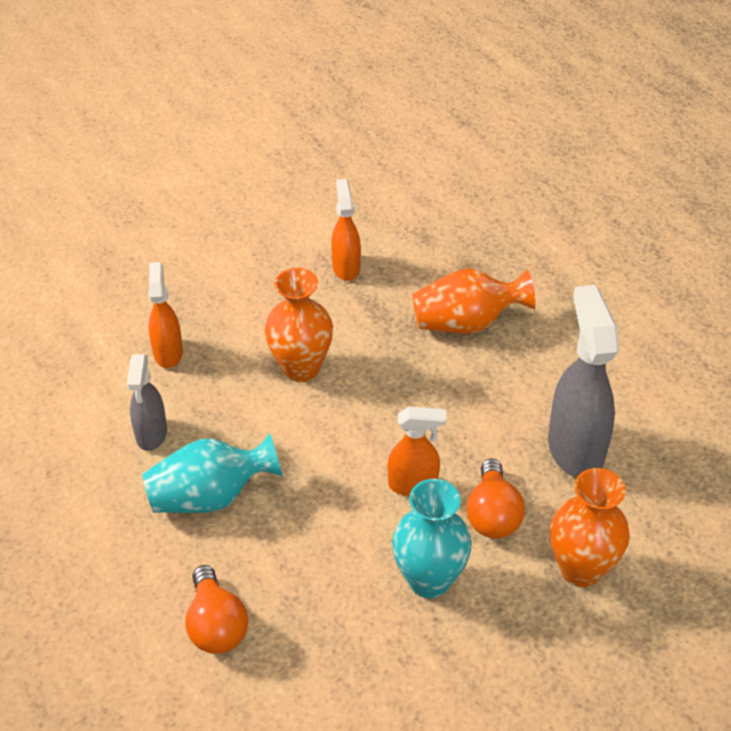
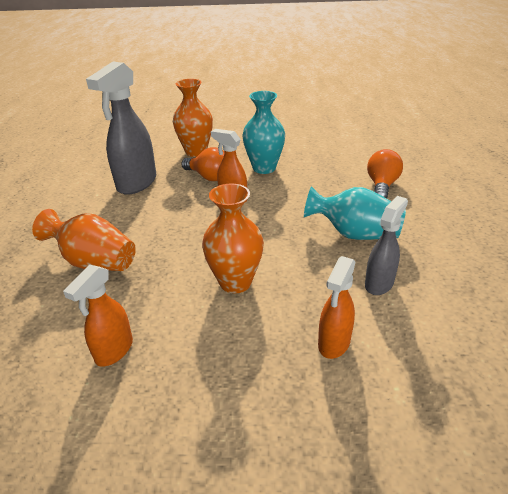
camera: 145 degrees left, 10 degrees down
(492, 514) = (208, 177): orange light bulb -> orange light bulb turned 90 degrees clockwise

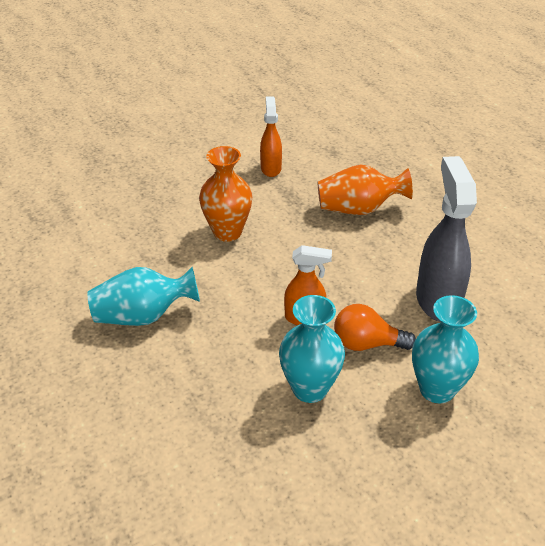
camera: 150 degrees right, 5 degrees up
(196, 152) = (437, 389): orange vase -> turquoise vase
(333, 343) = (128, 216): orange spray bottle -> none
(379, 283) = (105, 270): grey spray bottle -> none
(382, 185) = (131, 411): orange light bulb -> none

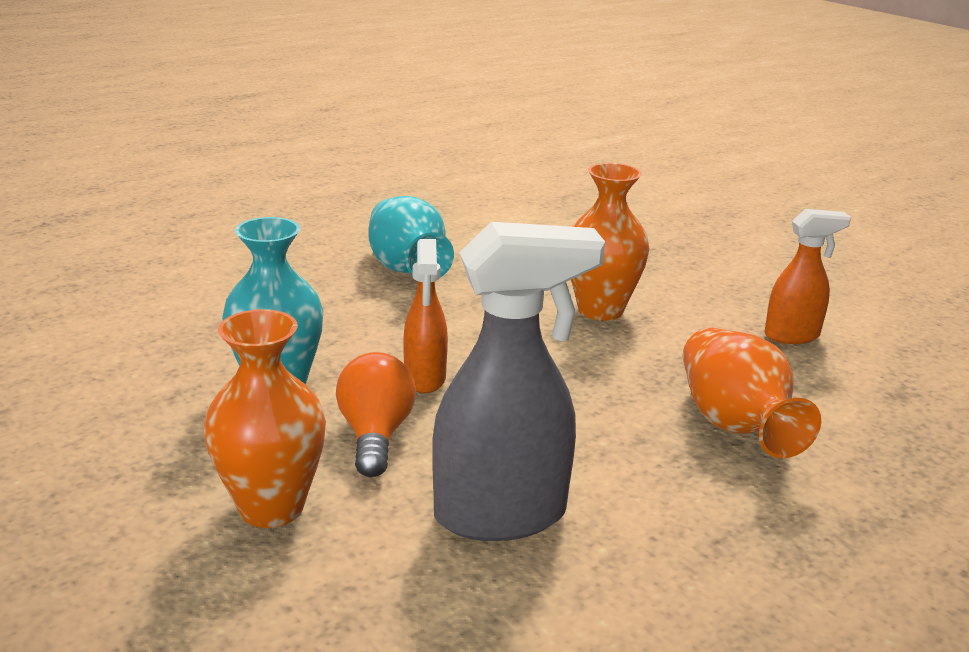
camera: 80 degrees right, 15 degrees down
(437, 389) = (271, 507): turquoise vase -> orange vase

